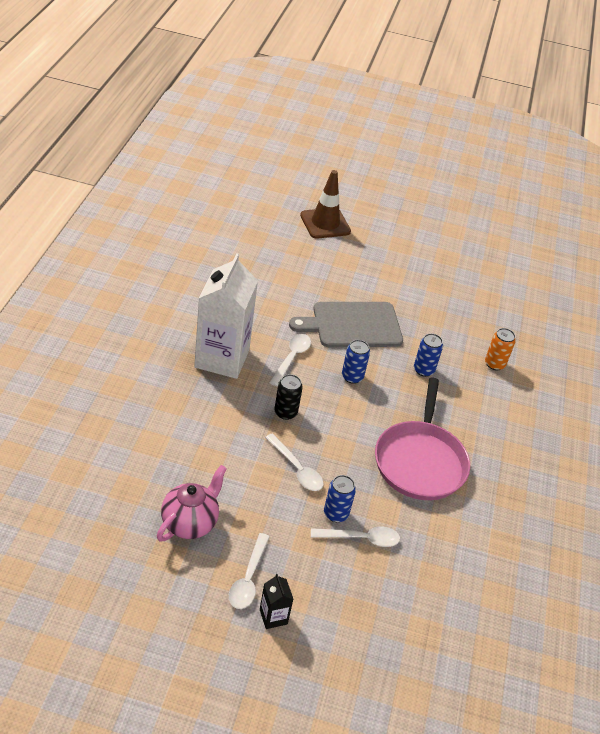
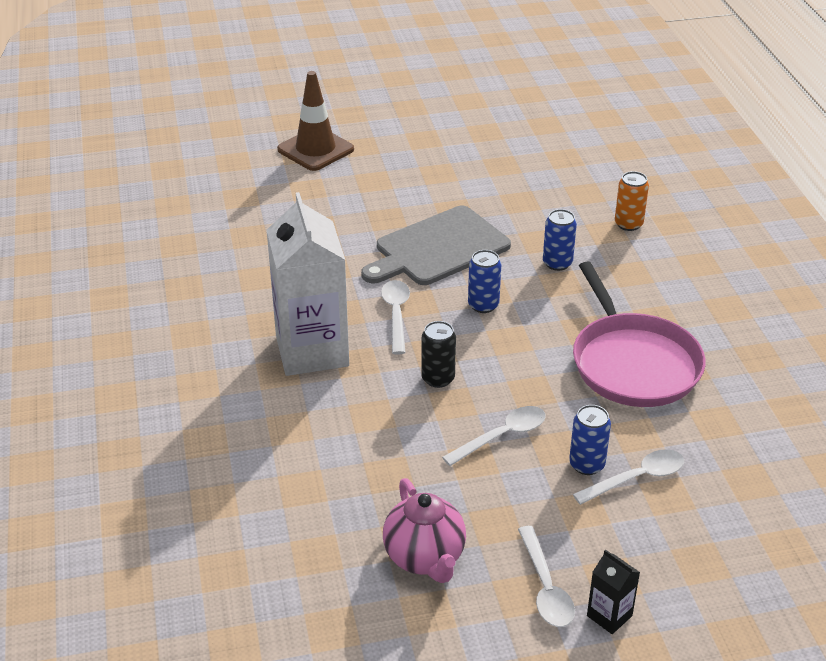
camera: 20 degrees left, 5 degrees down
(190, 523) = (425, 558): pink teapot -> pink teapot turned 150 degrees clockwise
(297, 469) = (502, 436): white spoon -> white spoon turned 60 degrees counterclockwise

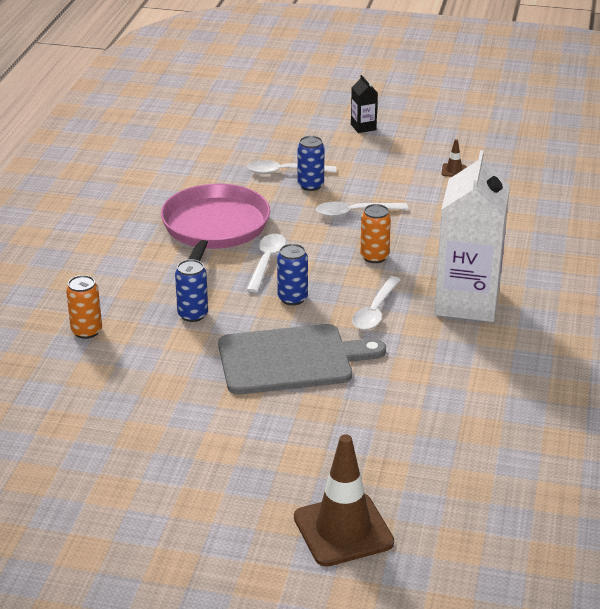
camera: 155 degrees left, 5 degrees down
(425, 558) = (454, 171): pink teapot -> brown traffic cone
(438, 378) = (374, 257): black can -> orange can
(545, 588) = (389, 144): white spoon -> white spoon (267, 261)

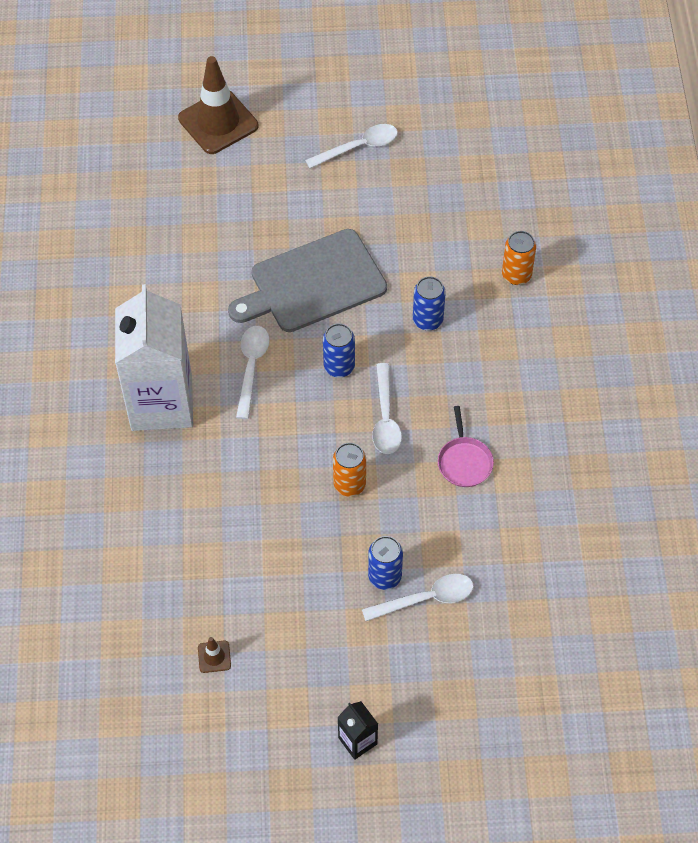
camera: 165 degrees right, 25 degrees up
(214, 228) = (464, 461): pink pan -> pink pan, size x0.44
(354, 212) = (316, 532): white spoon -> white spoon (359, 147)
(374, 257) = (273, 454): orange can -> orange can (349, 484)

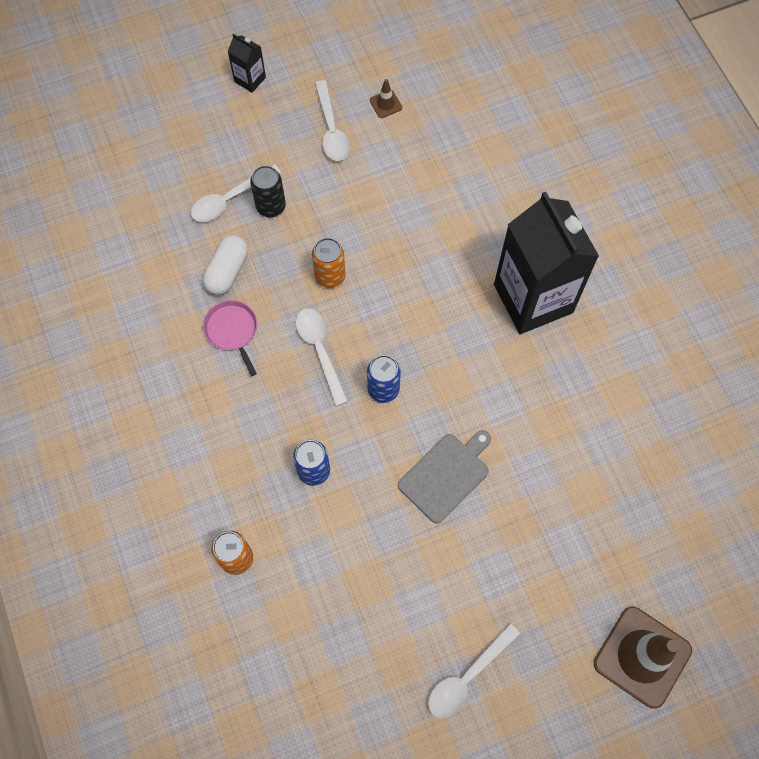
camera: 160 degrees right, 10 degrees up
(161, 403) = (533, 298): white carton -> black carton
(251, 367) = (467, 361): white spoon -> white spoon (331, 130)
(313, 283) = (446, 475): grey cutting board -> grey cutting board, size x0.62
(385, 576) = (271, 207): blue can -> black can
(452, 521) = (227, 271): none -> white capsule

